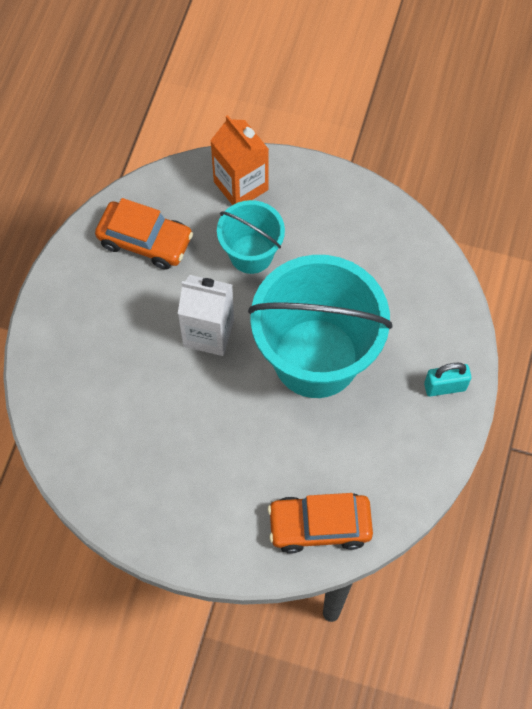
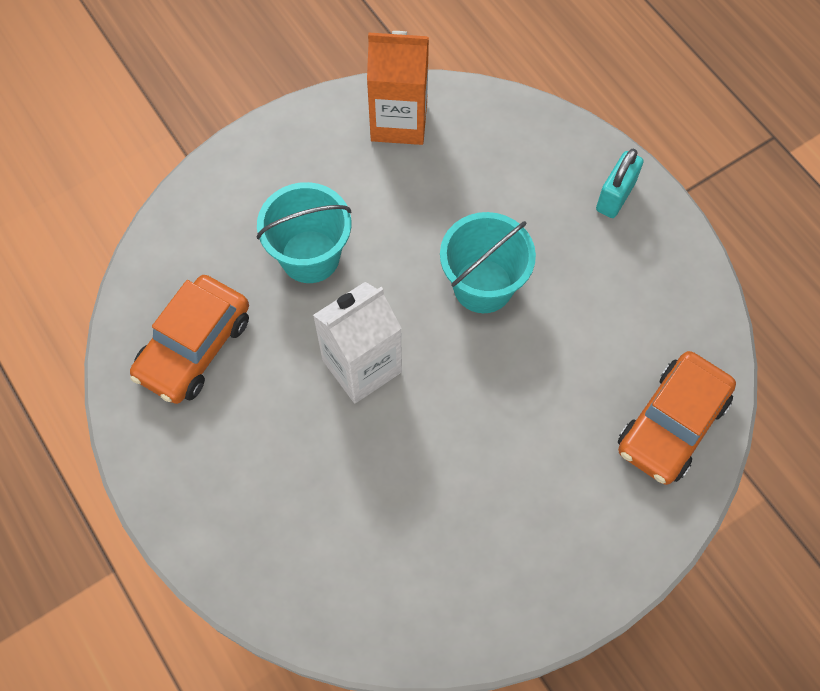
camera: 50 degrees left, 0 degrees up
(145, 241) = (194, 347): orange car -> orange car turned 150 degrees clockwise
(241, 186) = (223, 206): orange carton -> orange carton (399, 121)
(316, 358) = (483, 286): turquoise bucket -> turquoise bucket, size x0.53

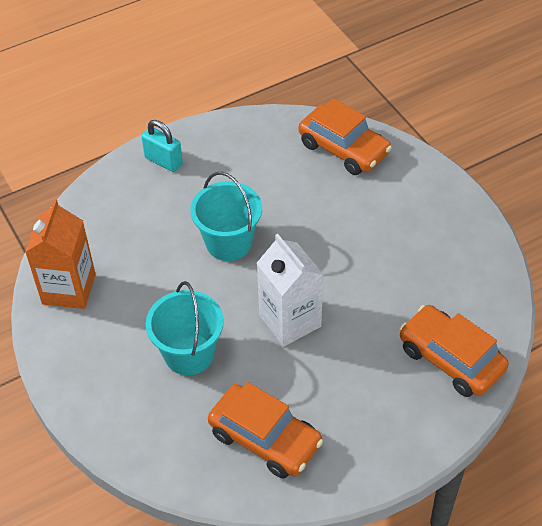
camera: 85 degrees left, 15 degrees down
(308, 568) = (451, 359): none -> orange car

